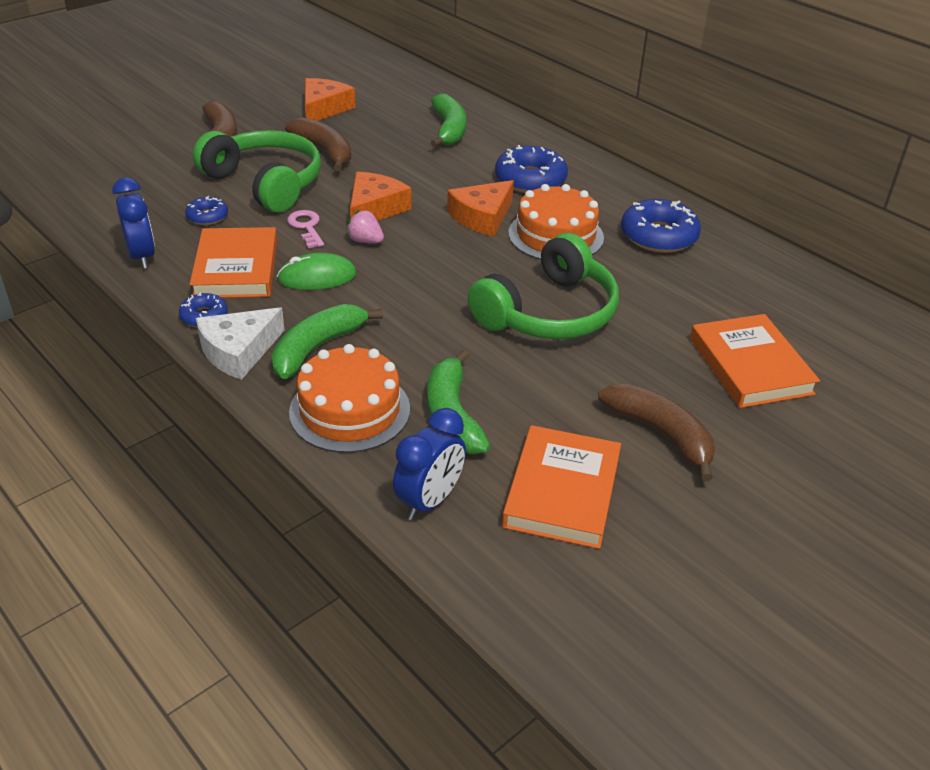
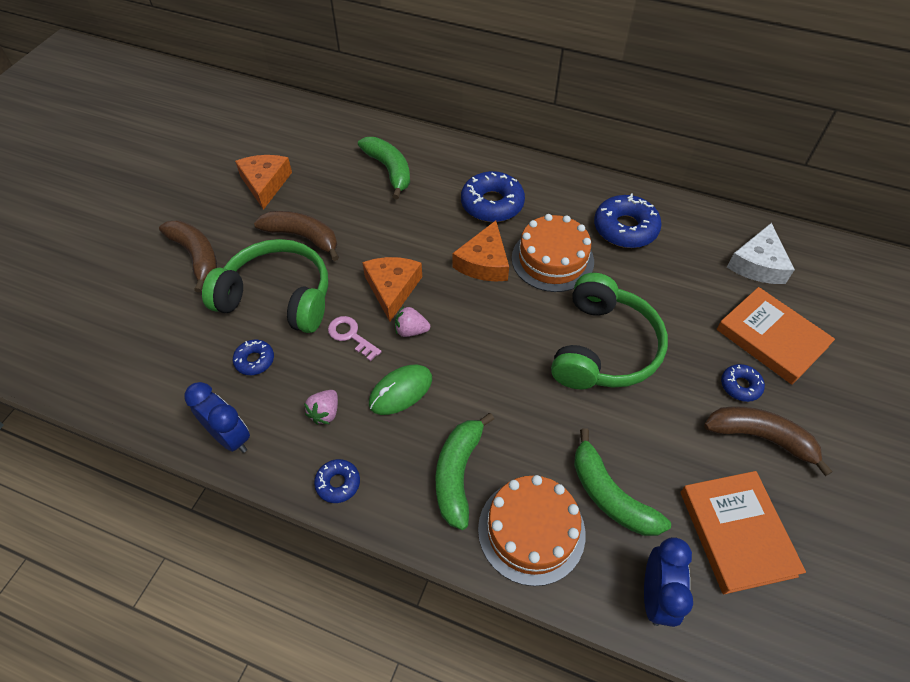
camera: 25 degrees left, 15 degrees up
(236, 268) = (325, 413): orange book -> pink strawberry
(238, 351) = (396, 510): white cheese -> white cheese (757, 264)
(676, 389) = (740, 386): none -> blue donut

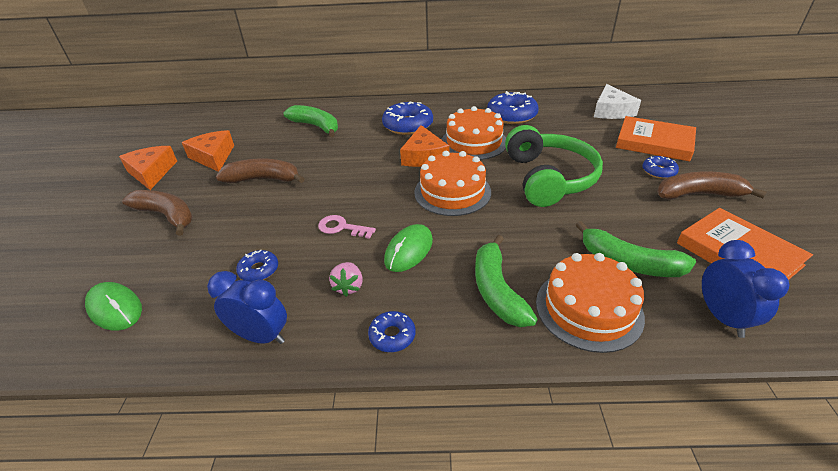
camera: 20 degrees left, 15 degrees down
(124, 357) = (115, 308): none -> green mouse
(278, 297) = (260, 221): green headphones -> none
(392, 289) = (360, 189): orange cheese -> orange cheese (152, 172)
(411, 330) = (392, 210): pink strawberry -> none
(485, 328) = (452, 192): none -> orange cake

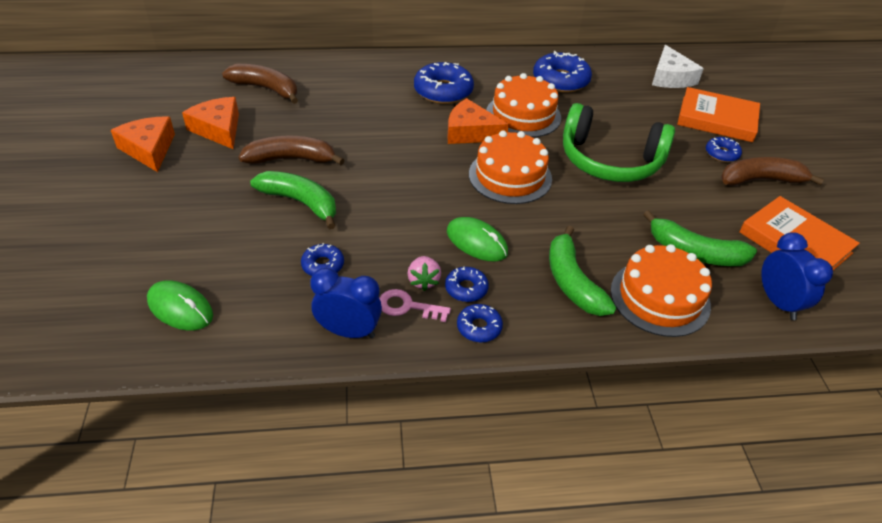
camera: 10 degrees left, 5 degrees up
(167, 216) = (192, 204): brown banana -> brown banana (266, 89)
(316, 126) = (332, 90): green banana -> green banana (300, 202)
(342, 227) = (399, 217): pink key -> pink key (407, 306)
(388, 295) = (466, 288): none -> blue donut
(409, 250) = (476, 242): green mouse -> green mouse turned 75 degrees counterclockwise
(424, 156) = (470, 132): orange cheese -> orange cheese turned 120 degrees clockwise
(548, 178) = (610, 160): green headphones -> green headphones turned 120 degrees clockwise

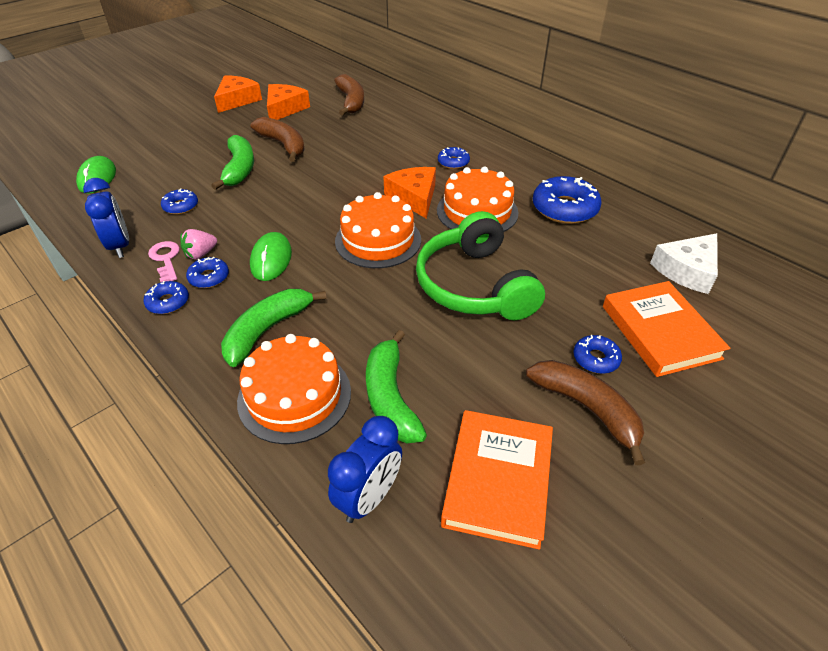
camera: 55 degrees right, 0 degrees up
(443, 91) = (453, 162): blue donut -> blue donut, size x0.53

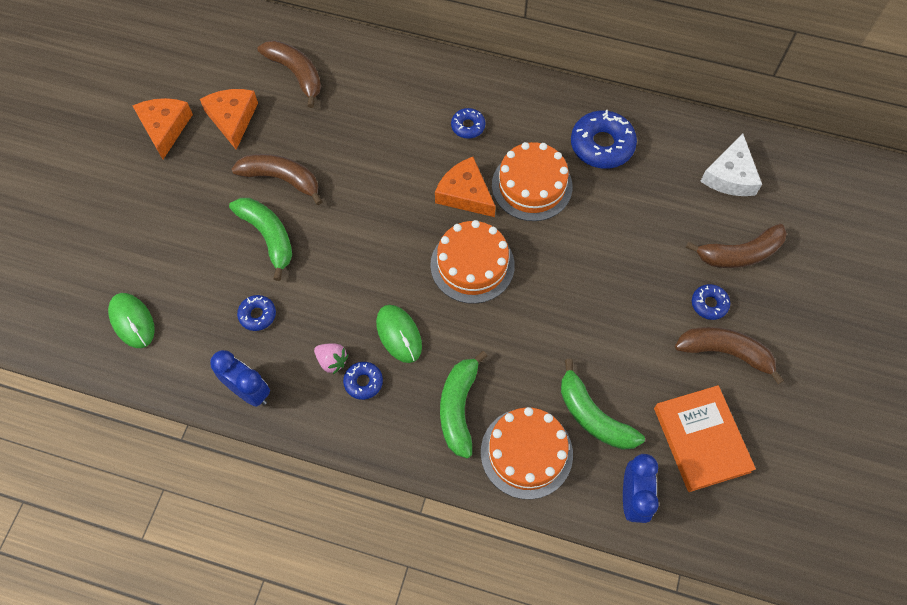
camera: 30 degrees left, 20 degrees up
(166, 259) = (306, 383): pink key -> none
(168, 302) = (353, 425): blue donut -> none
(201, 254) = (332, 361): pink strawberry -> pink strawberry turned 75 degrees counterclockwise
(475, 285) = (584, 276): green headphones -> none
(660, 332) = (739, 254): orange book -> brown banana

